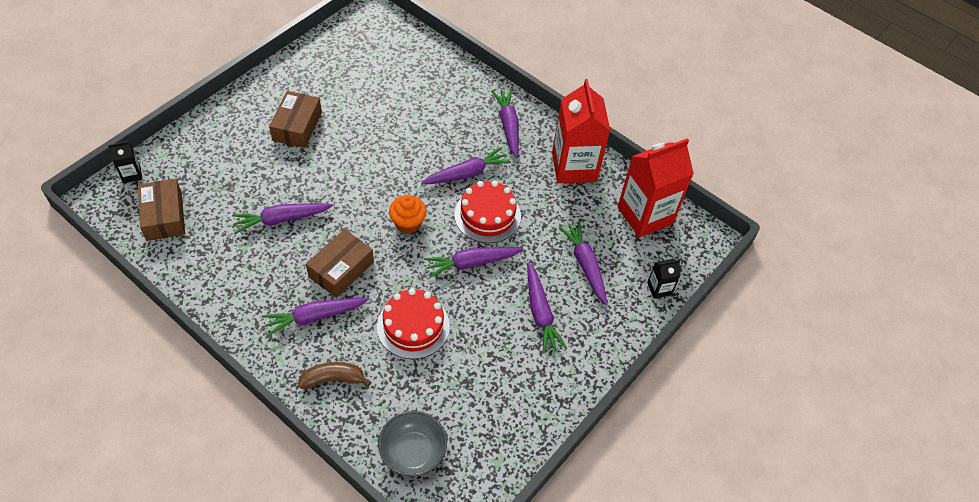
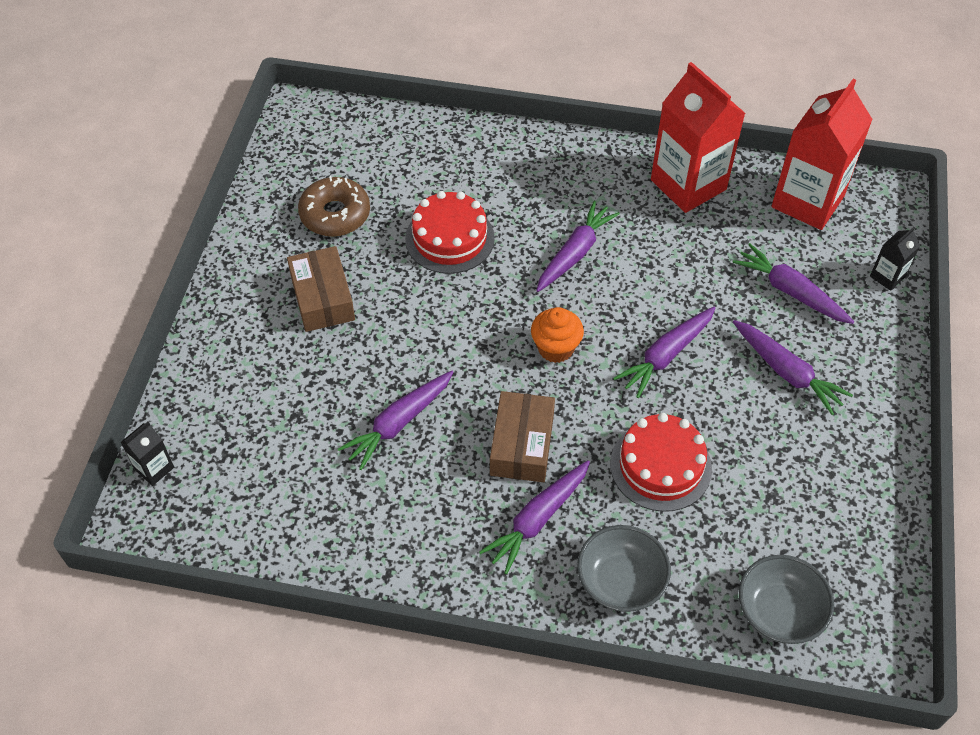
camera: 25 degrees left, 0 degrees up
(164, 216) = (244, 499): brown box -> none
(333, 379) = (620, 581): brown banana -> grey bowl
(343, 82) = (335, 214): none -> brown donut
(487, 215) = (638, 290): red cake -> red cake (449, 238)
(508, 126) = (576, 173): purple carrot -> none

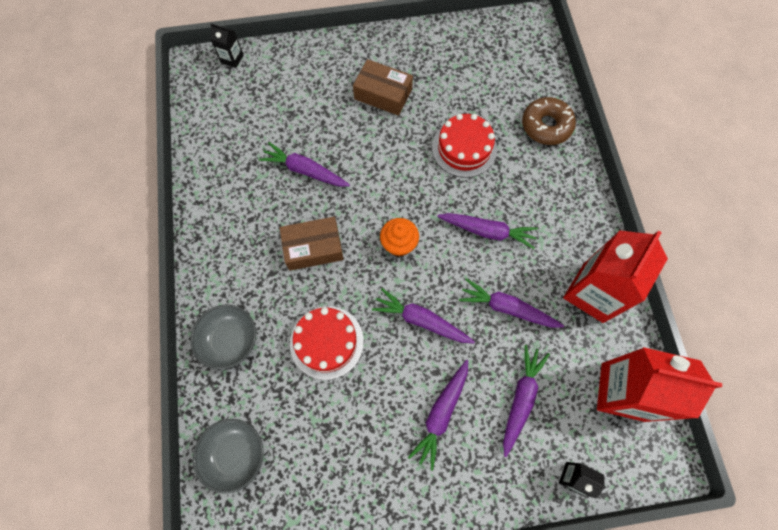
camera: 70 degrees right, 15 degrees up
(322, 298) = (383, 94): brown box -> brown box turned 60 degrees clockwise
(335, 214) = (453, 75): brown donut -> brown donut (546, 126)
(537, 520) = (260, 275): purple carrot -> purple carrot (507, 308)

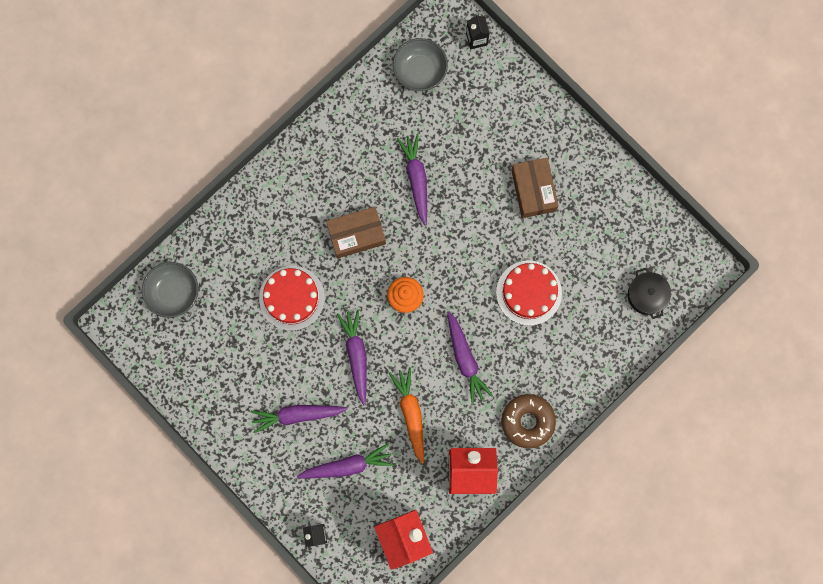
camera: 55 degrees right, 10 degrees up
(230, 340) = (245, 228): grey bowl -> grey bowl (420, 71)
(313, 248) = (356, 234): brown box -> brown box turned 60 degrees counterclockwise
(507, 308) = (410, 413): purple carrot -> orange carrot
(525, 71) = (646, 295): none -> black pot
(546, 126) = (600, 347): brown donut -> brown donut (527, 421)

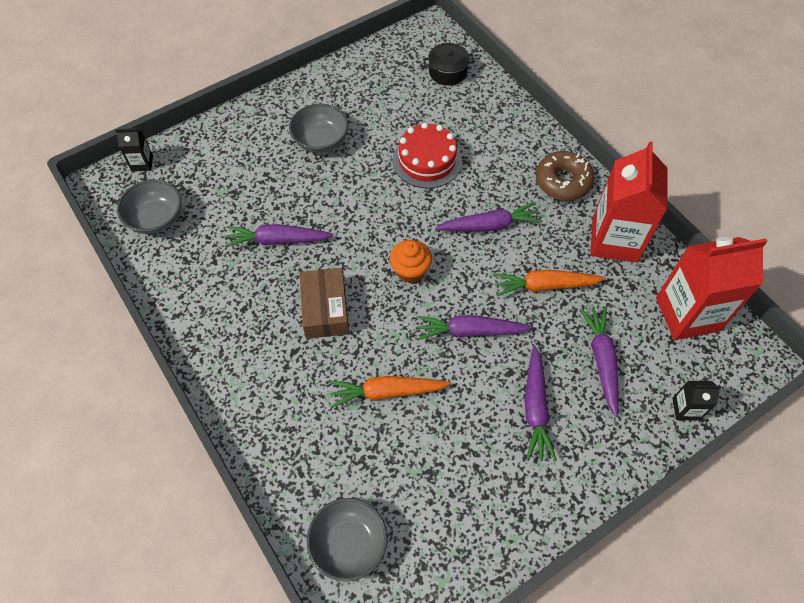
camera: 80 degrees left, 20 degrees down
(292, 298) = (386, 392): red cake -> orange carrot
(533, 190) = (320, 140): brown box -> grey bowl

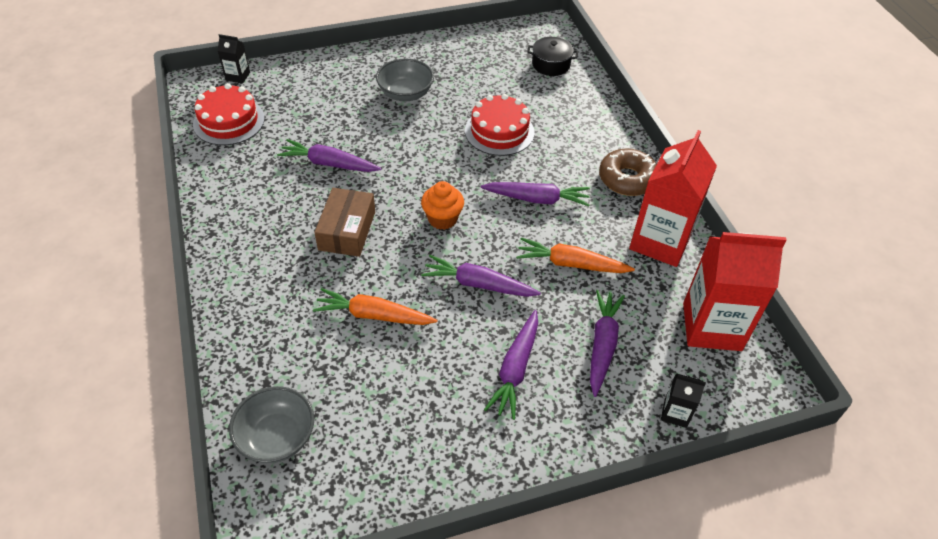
camera: 15 degrees right, 10 degrees down
(156, 218) = (229, 121): grey bowl -> red cake

